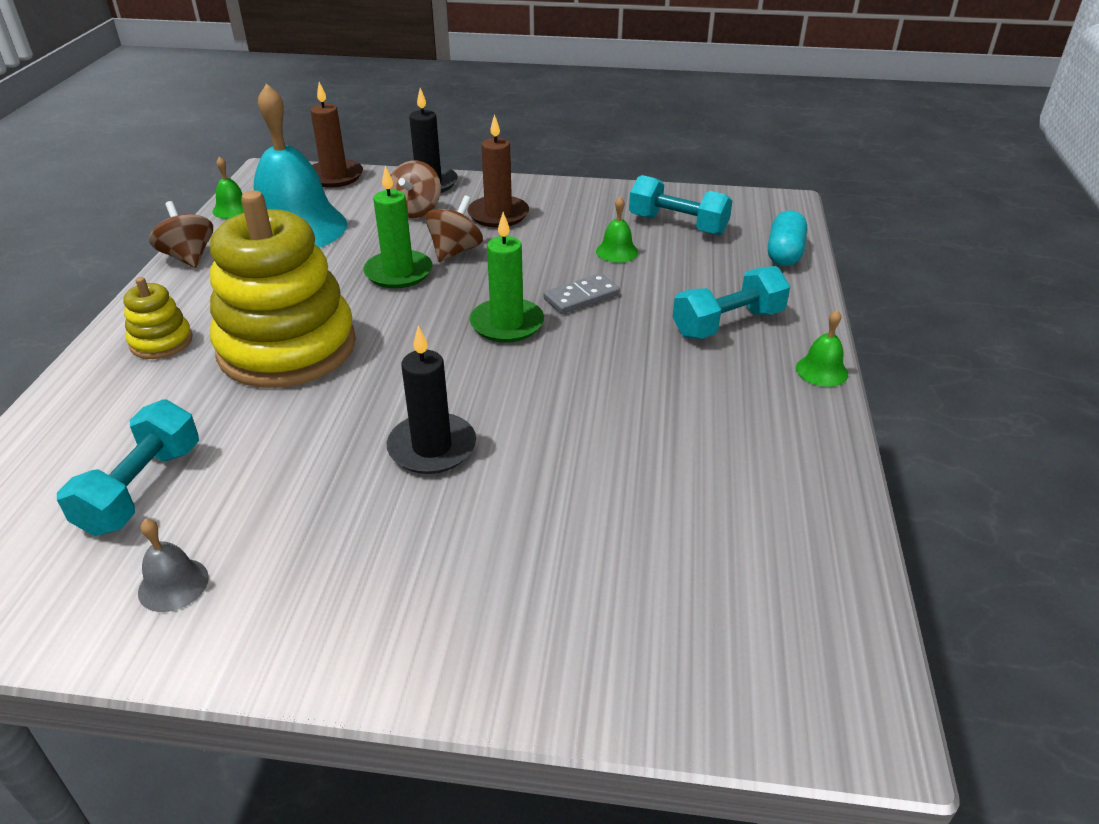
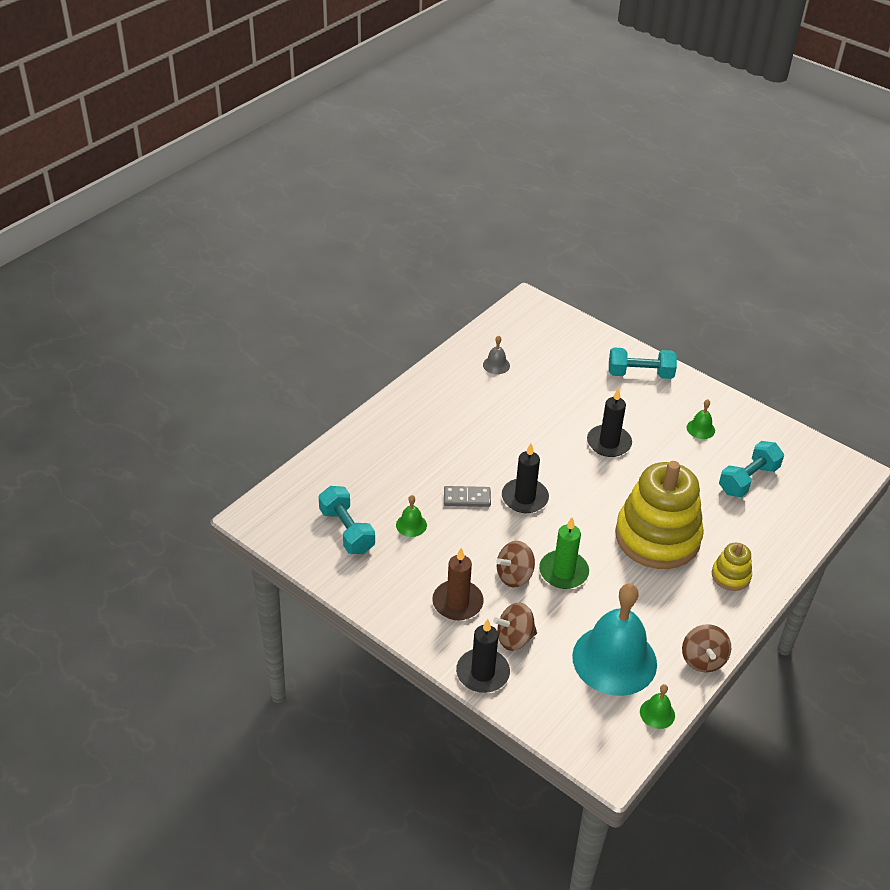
camera: 150 degrees left, 5 degrees up
(173, 584) = (738, 431): grey bell -> grey bell (496, 365)
(334, 176) = (555, 726): brown candle -> none
(416, 210) = (514, 638): brown spinning top -> brown spinning top turned 150 degrees counterclockwise
(507, 324) = (524, 498): green candle -> black candle
(728, 323) = (406, 444): turquoise dumbbell -> turquoise dumbbell (640, 374)
(784, 253) = (313, 475): turquoise capsule -> none
(821, 371) = (394, 399): green bell -> green bell (700, 429)

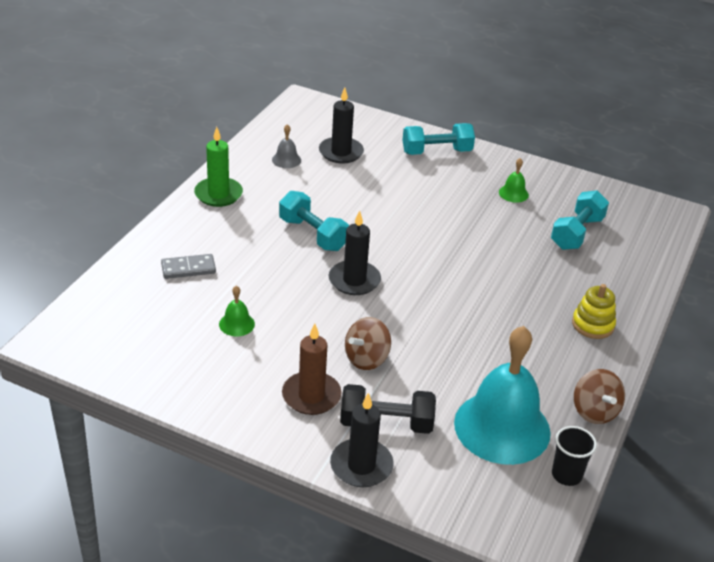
camera: 15 degrees left, 5 degrees down
(347, 530) = (164, 340): turquoise dumbbell -> turquoise dumbbell (313, 234)
(467, 498) = (291, 289): grey domino -> grey domino (188, 268)
(514, 638) = (386, 423): brown spinning top -> black dumbbell
(563, 572) = (418, 347): green candle -> green candle (218, 194)
(609, 443) = (426, 217): black candle -> black candle (341, 152)
(657, 537) = (505, 299): yellow stacking toy -> none
(657, 713) = (566, 475): green bell -> black cup

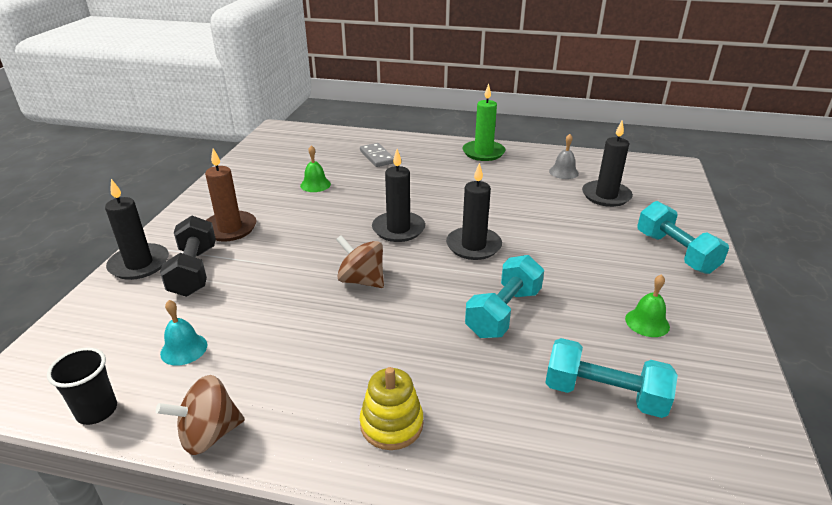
camera: 80 degrees right, 5 degrees down
(313, 234) = (457, 199): turquoise dumbbell -> turquoise dumbbell (503, 312)
(366, 359) = (283, 250): brown spinning top -> brown spinning top (361, 280)
(397, 243) = (473, 246): none -> black candle
(502, 427) = (184, 349): turquoise bell -> turquoise bell, size x0.40

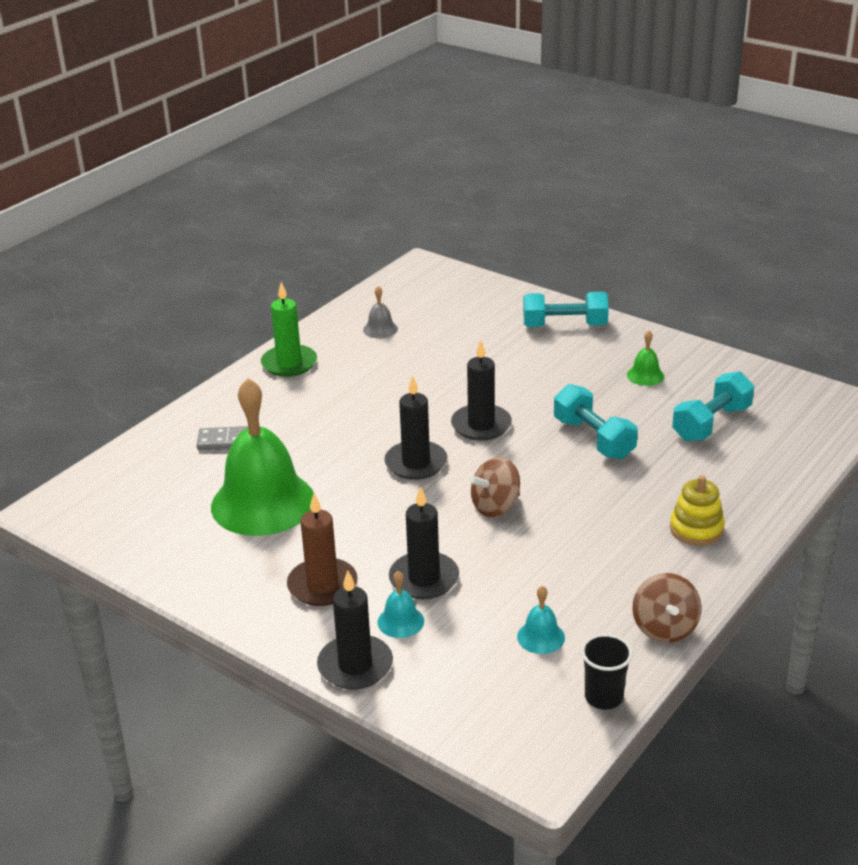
camera: 65 degrees left, 0 degrees up
(194, 271) = (400, 621): black dumbbell -> turquoise bell
(315, 184) = (263, 503): green bell -> green bell, size x2.49
(606, 196) = (447, 323): black candle -> black candle (424, 579)

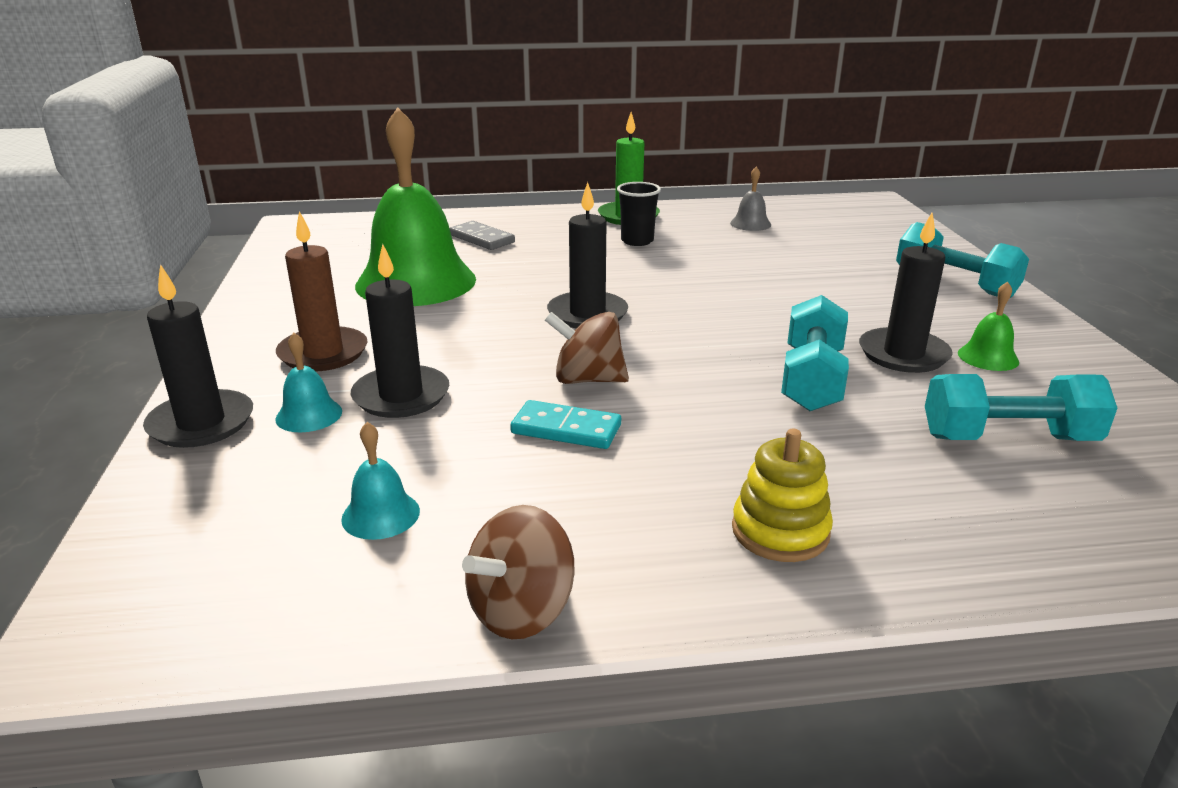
camera: 45 degrees right, 5 degrees down
(481, 425) = (707, 316): black candle -> black candle (903, 354)
(537, 541) = (566, 429): none -> turquoise domino
(603, 697) = (297, 629): black cup -> black cup (637, 241)

